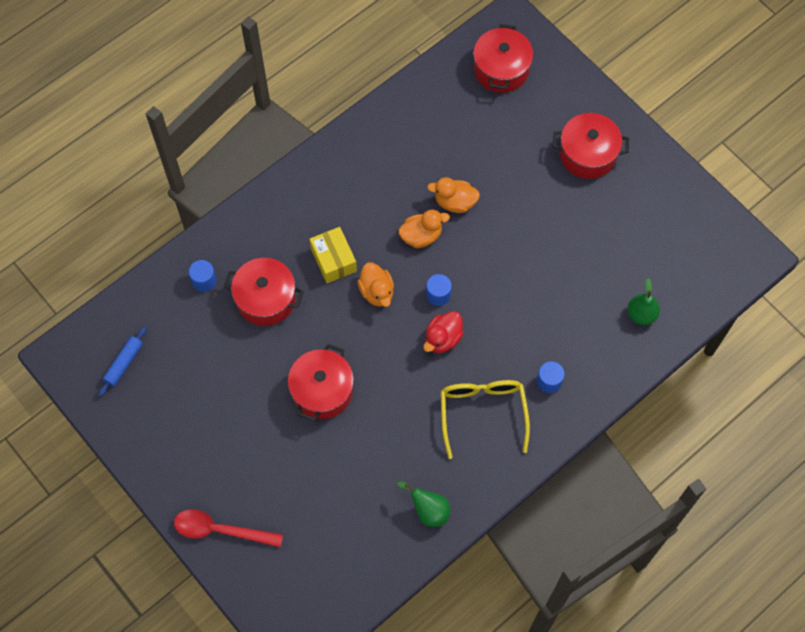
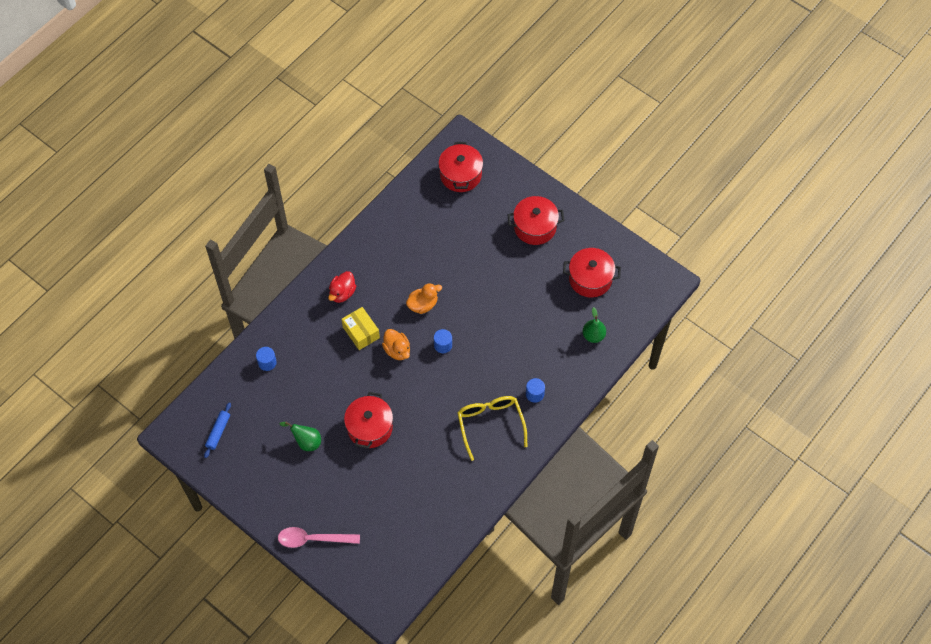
camera: 10 degrees left, 5 degrees down
(220, 530) = (313, 539): red spoon -> pink spoon
(266, 299) = (316, 368): red pot -> red pot (590, 279)
(428, 510) = (463, 500): green pear -> green pear (306, 442)
(442, 339) = (452, 376): red duck -> red duck (342, 293)
(455, 202) = (443, 277): orange duck -> none

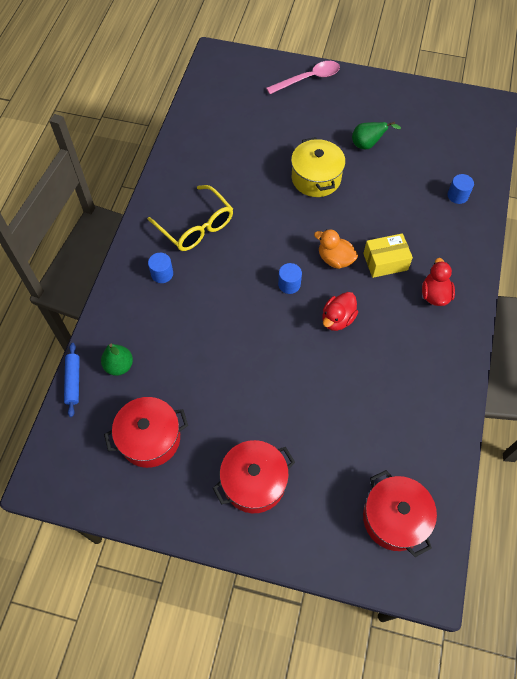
camera: 155 degrees right, 0 degrees up
(218, 432) = (453, 123): blue rolling pin -> blue rolling pin (73, 381)
(361, 332) = (385, 262): yellow box -> yellow box turned 45 degrees counterclockwise
(369, 427) = (316, 178): red pot -> yellow pot
(423, 305) = (337, 319): orange duck -> red duck

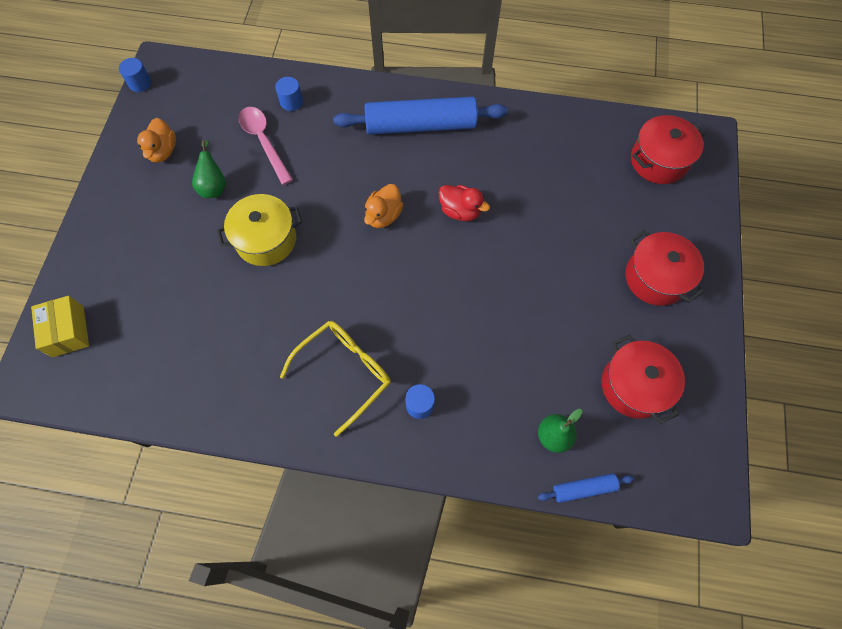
camera: 95 degrees left, 5 degrees up
(289, 284) = (421, 260): blue cylinder -> blue cylinder (140, 83)
(308, 79) = (92, 256): pink spoon -> pink spoon (264, 142)
(385, 262) = (383, 168): yellow box -> yellow box (68, 331)
(402, 112) = (163, 151): none -> orange duck
(434, 295) = (420, 125): red duck -> blue rolling pin

